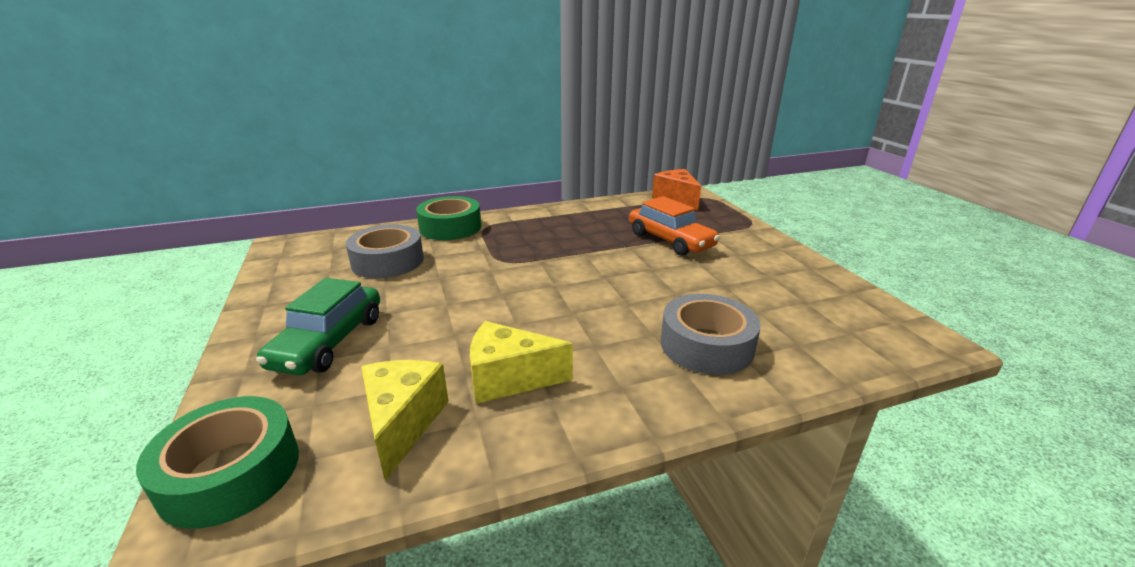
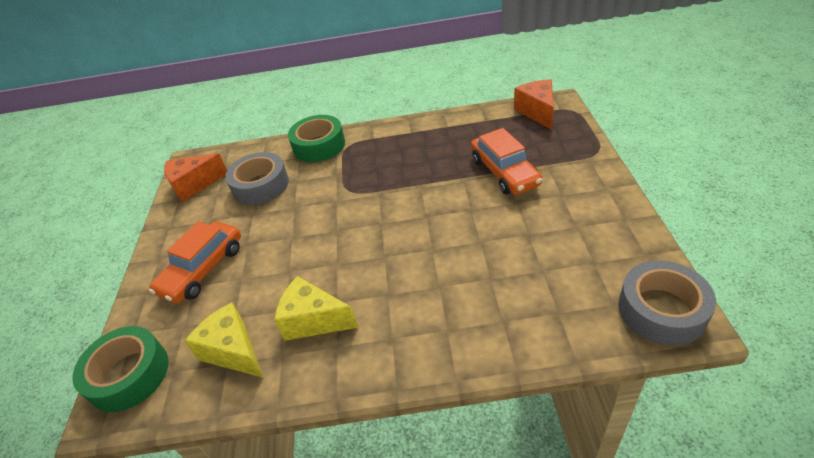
camera: 20 degrees right, 15 degrees up
(294, 265) = (194, 185): none -> orange cheese
(329, 342) = (203, 269): green car -> orange car
(403, 423) = (233, 351): yellow cheese -> yellow cheese turned 60 degrees counterclockwise
(706, 345) = (477, 304): grey tape -> grey tape (661, 310)

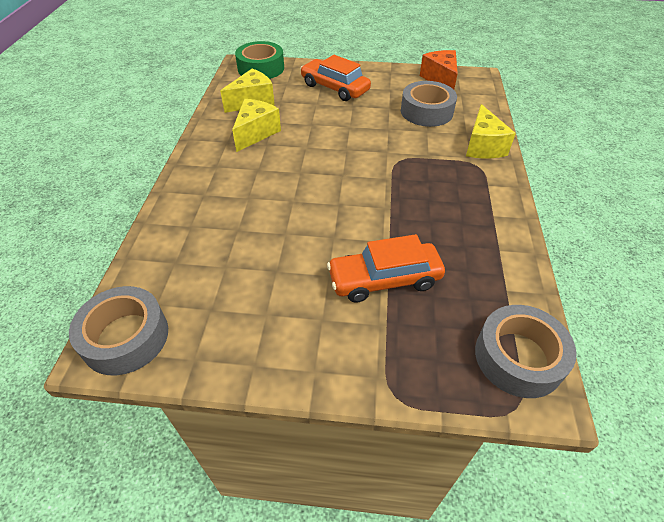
camera: 95 degrees right, 5 degrees up
(319, 145) = (483, 146): green tape -> yellow cheese
(537, 112) = (518, 357): orange cheese -> grey tape

